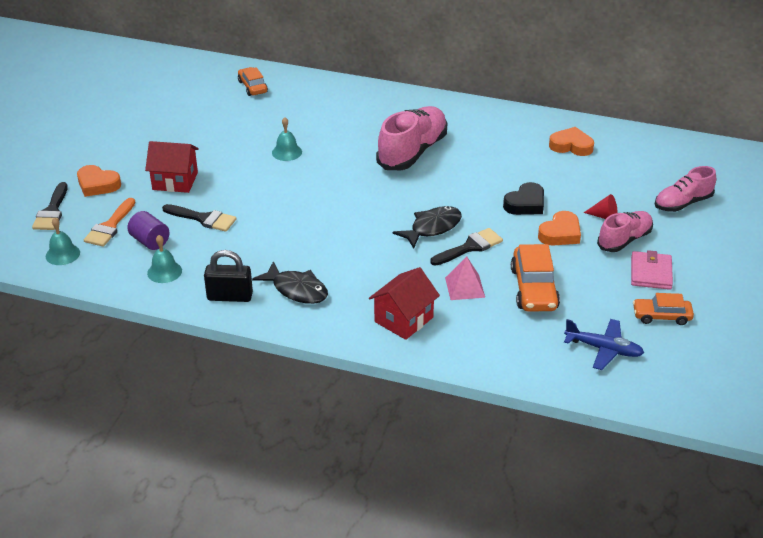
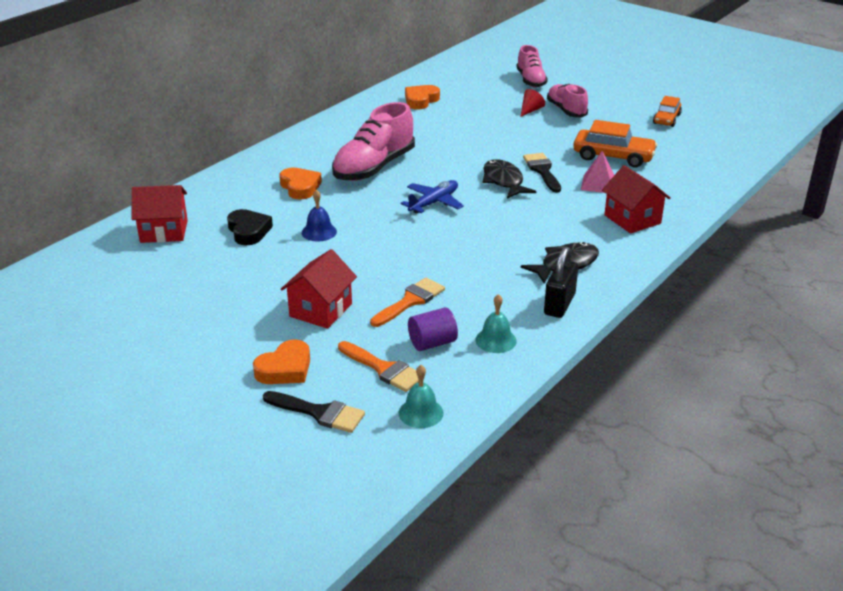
camera: 70 degrees left, 5 degrees down
(203, 219) = (410, 301): black brush -> orange brush
(252, 87) = (164, 231): orange car -> red house
(287, 152) = (319, 232): turquoise bell -> blue bell
(412, 152) = (374, 167): pink shoe -> pink shoe turned 105 degrees counterclockwise
(525, 204) = (493, 136): black heart -> black heart (248, 231)
(560, 233) = (544, 131): orange heart -> orange heart (300, 187)
(604, 349) = (698, 147): blue plane -> blue plane (434, 203)
(650, 273) = (613, 111): pink wallet -> none

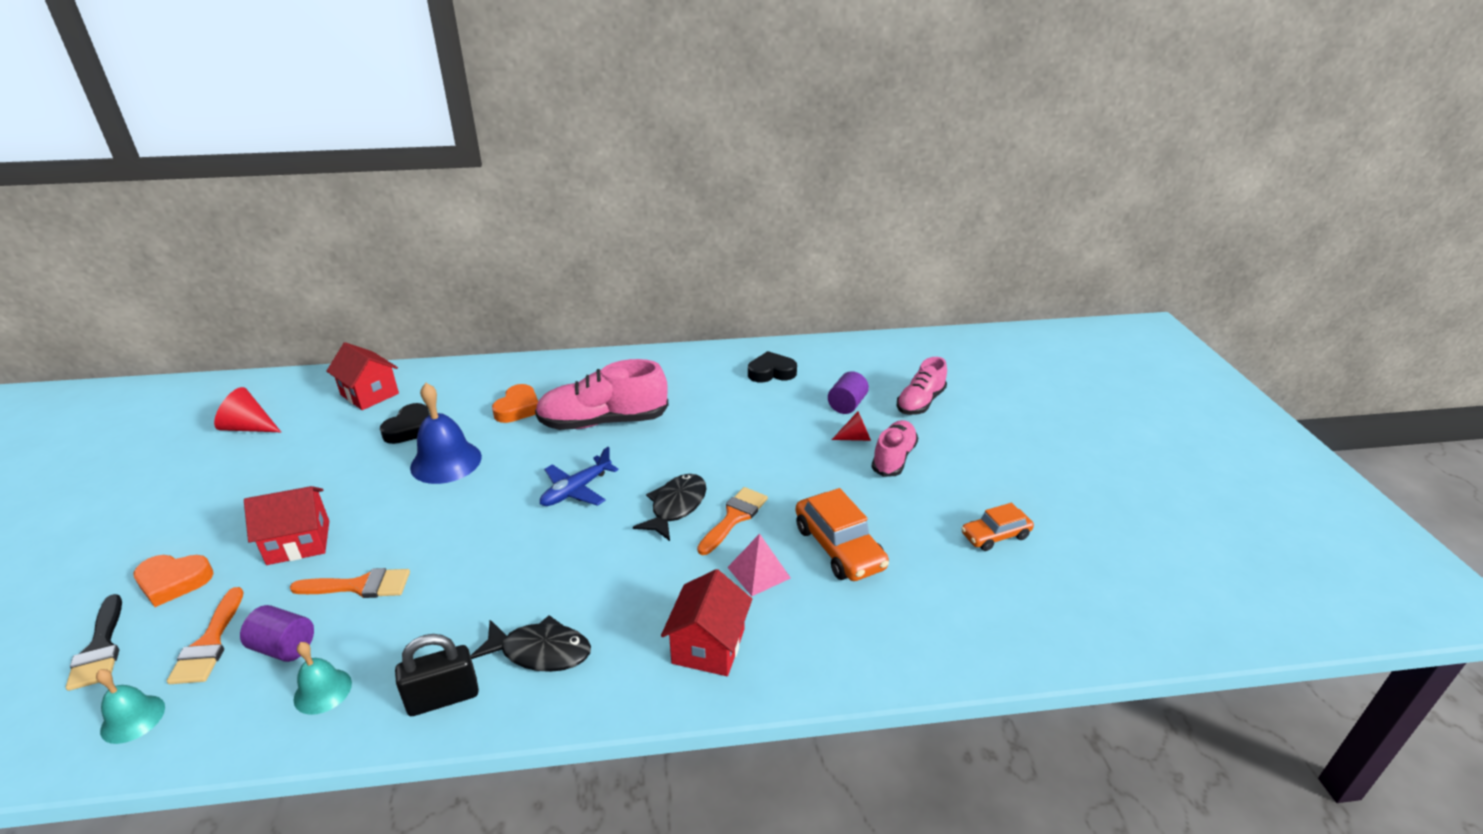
camera: 45 degrees right, 0 degrees up
(112, 292) = (249, 427): none -> red cone
(319, 232) = (446, 462): blue bell -> blue bell, size x1.74
(421, 100) = (771, 372): orange heart -> black heart
(434, 203) = (576, 490): blue plane -> blue plane turned 135 degrees clockwise
(496, 98) = (847, 405): none -> purple cylinder
(542, 171) = (734, 518): black brush -> orange brush

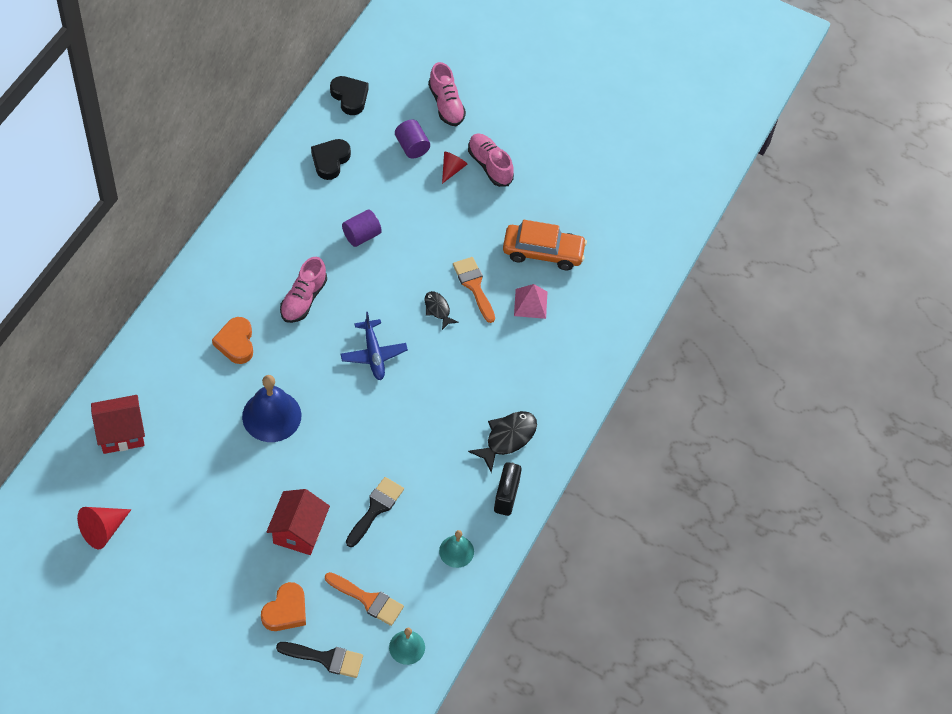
camera: 60 degrees left, 25 degrees up
(284, 647) = (403, 562): purple cylinder -> purple cylinder (361, 235)
(360, 586) = (375, 509): orange brush -> black brush
(410, 428) = (203, 423): black heart -> black heart (350, 97)
(518, 408) = (236, 343): orange heart -> orange heart turned 150 degrees counterclockwise
(603, 422) = (303, 299): pink shoe -> pink shoe, size x0.62
(676, 507) = (438, 309): black fish -> black fish, size x0.61
(708, 646) = (565, 360): red house -> none
(995, 536) = (595, 172): orange car -> none

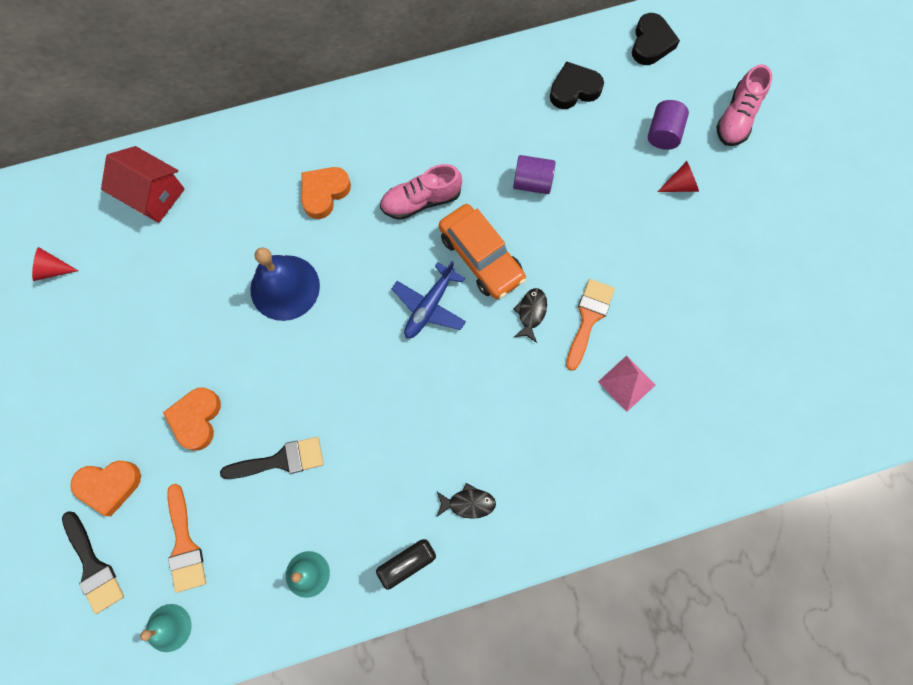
camera: 50 degrees right, 15 degrees up
(103, 530) = (53, 270): red cone -> red cone, size x0.67
(299, 531) = (196, 419): red house -> orange heart
(490, 165) = (722, 210): pink shoe -> none
(507, 438) = (468, 503): black fish -> black fish, size x0.61
(543, 252) = (690, 340): orange car -> orange car (481, 257)

